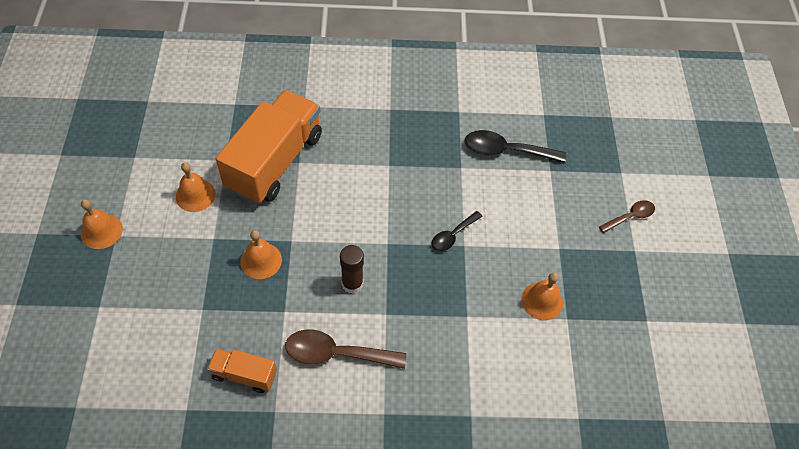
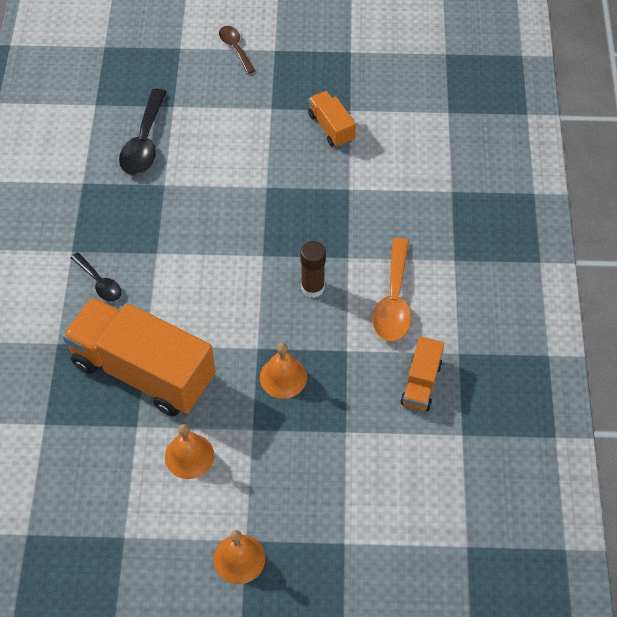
camera: 85 degrees left, 0 degrees up
(337, 353) = (393, 300): brown spoon -> orange spoon
(453, 235) = (254, 196): black spoon -> black spoon (99, 282)
(542, 301) = (331, 127): orange bell -> orange truck

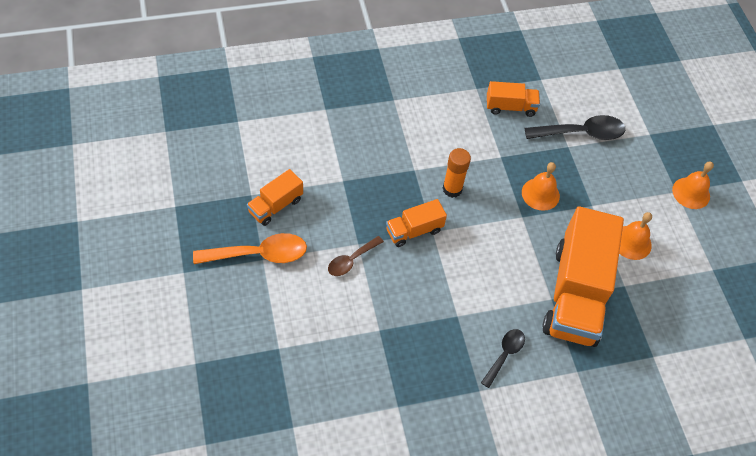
camera: 110 degrees left, 0 degrees up
(144, 142) = (332, 363): black spoon -> black spoon (581, 133)
(235, 48) = (187, 309): brown spoon -> brown spoon (351, 260)
(268, 239) = (414, 230): none -> orange truck
(312, 287) = (452, 189): brown glue stick -> orange glue stick
(393, 300) = (445, 133): orange spoon -> orange spoon (258, 254)

